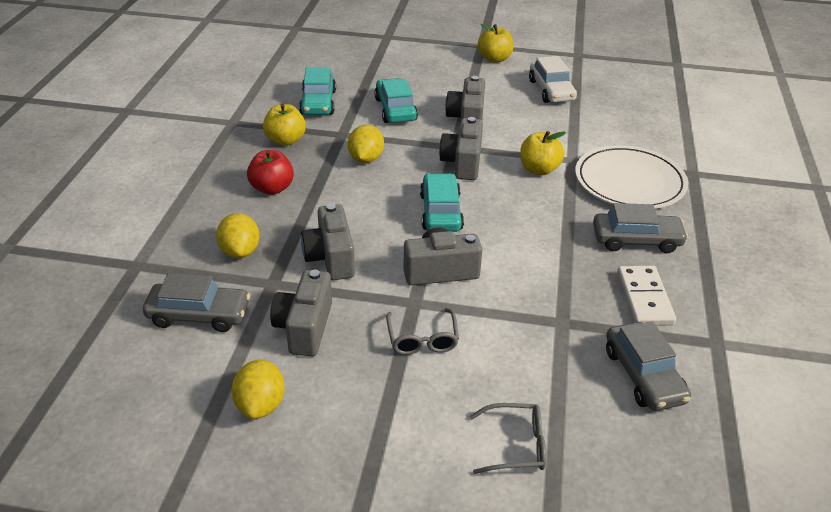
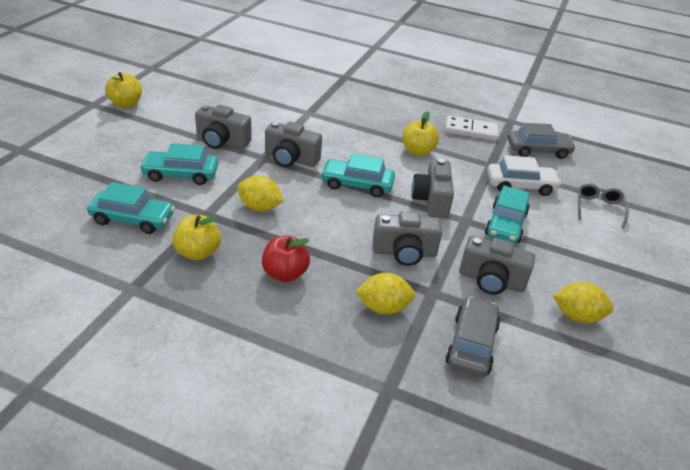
camera: 80 degrees left, 0 degrees up
(422, 339) = (505, 224): grey glasses -> turquoise car
(539, 169) = (316, 129): yellow apple -> yellow apple (417, 151)
(551, 90) = (202, 94): white car -> white car (520, 185)
(629, 182) = (346, 100): white plate -> none
(636, 240) = (413, 116): grey car -> none

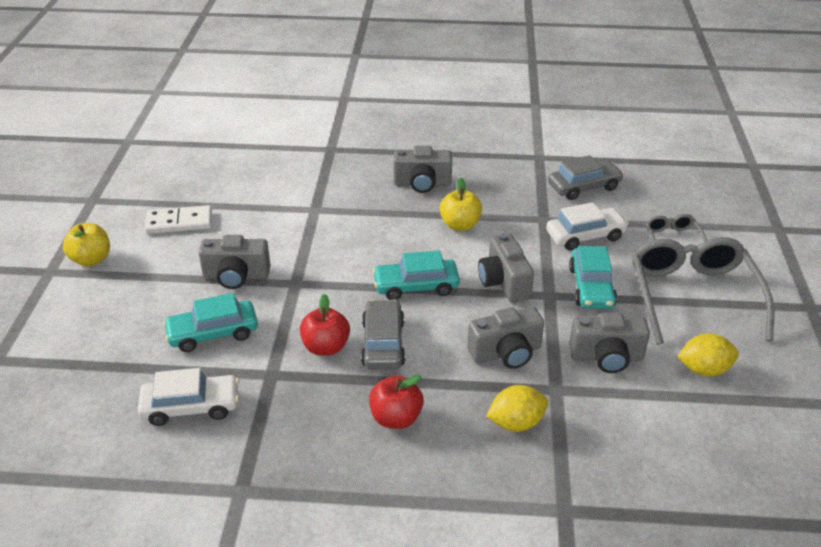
camera: 15 degrees left, 0 degrees up
(133, 219) = (191, 407): turquoise car -> white car
(198, 252) = (288, 424): yellow apple -> none
(260, 207) = (326, 347): yellow lemon -> red apple
(291, 159) = (327, 276): grey camera -> grey camera (422, 183)
(471, 131) = (503, 182): white domino -> white domino (179, 223)
(471, 344) = (620, 434): grey car -> grey car (383, 343)
(595, 256) = (693, 297): none -> grey glasses

